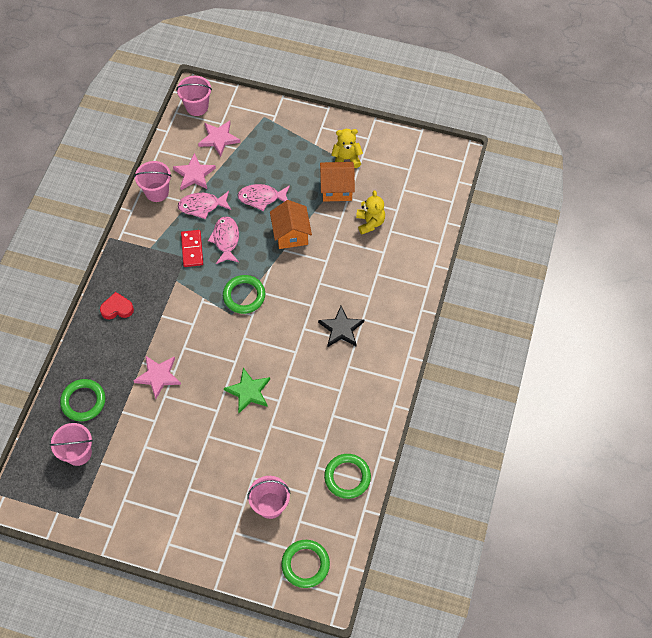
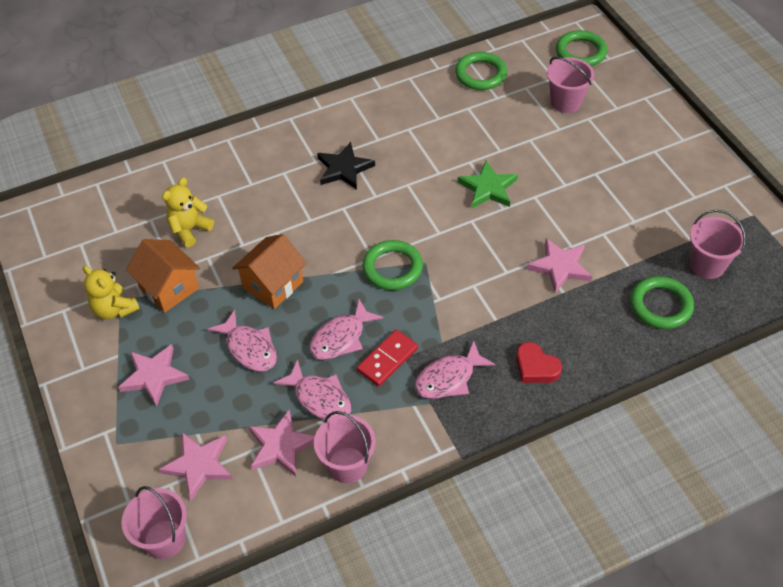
camera: 130 degrees left, 10 degrees down
(153, 266) = (449, 378): none -> pink fish
(286, 151) = (154, 376): none -> pink star

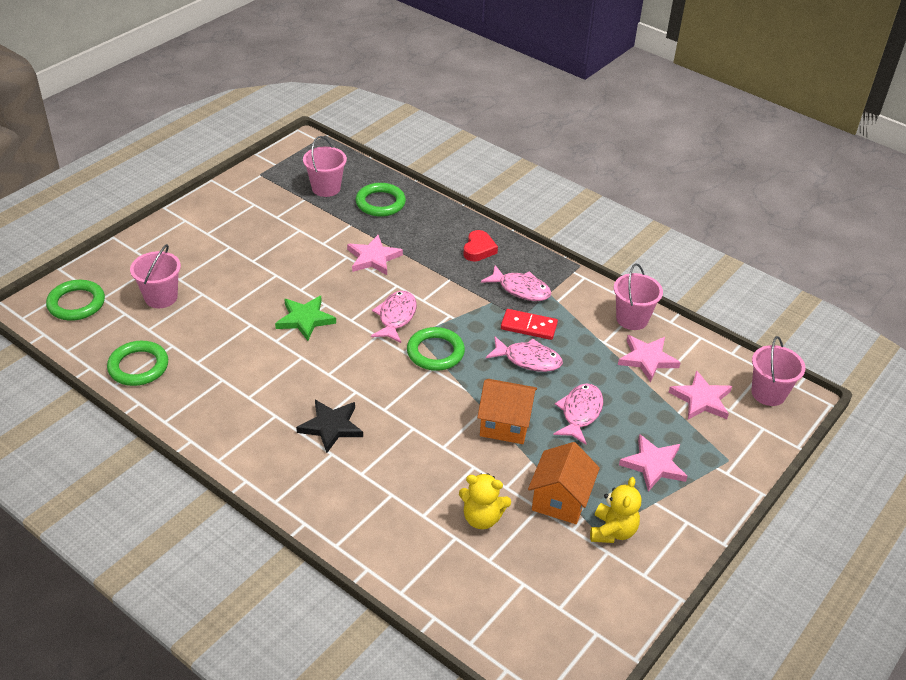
camera: 120 degrees left, 10 degrees down
(319, 398) = (592, 352): pink fish -> pink fish (396, 317)

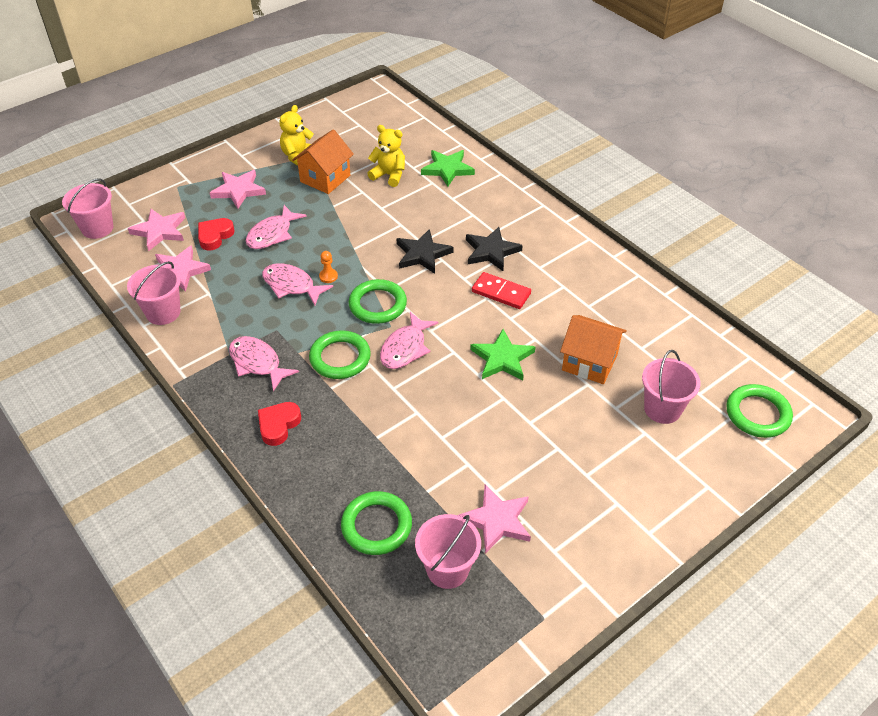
camera: 165 degrees left, 5 degrees up
(138, 366) = (672, 329): green ring -> green ring (340, 358)
(373, 258) = (410, 430): pink star -> pink star (497, 520)
(407, 412) = (422, 254): none -> black star
(408, 541) = (447, 169): none -> green star
(496, 374) = (328, 276): none -> orange pawn
(505, 424) = (341, 234): orange house -> orange house (589, 362)
(528, 326) = (273, 319): red domino -> red domino (501, 292)
(639, 402) = (215, 236): none -> red heart

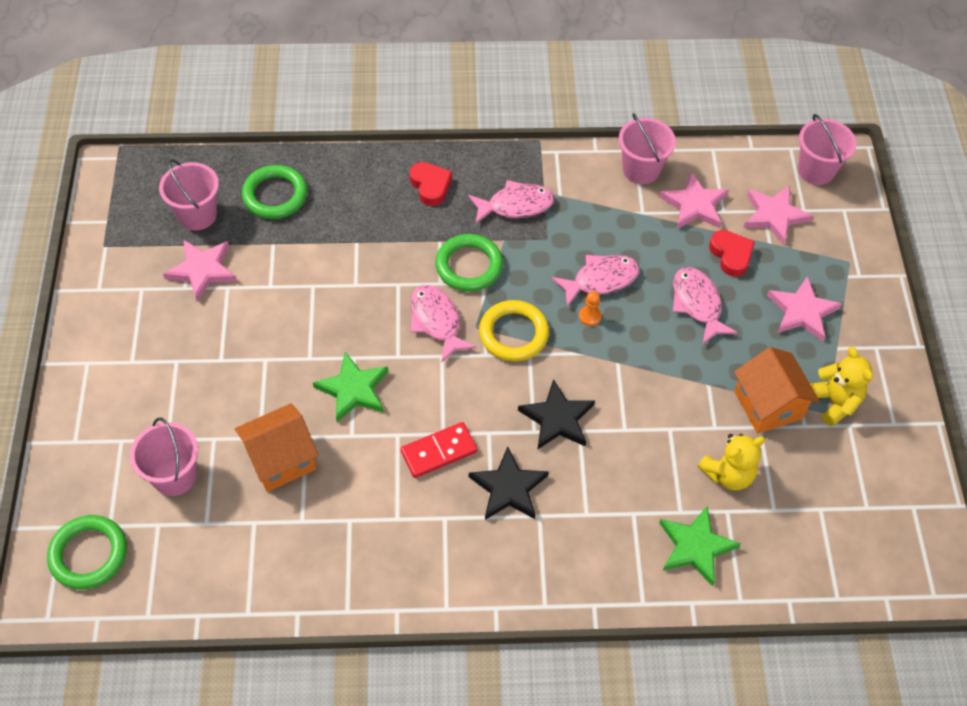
camera: 125 degrees right, 10 degrees up
(377, 305) = (513, 333): green ring -> yellow ring

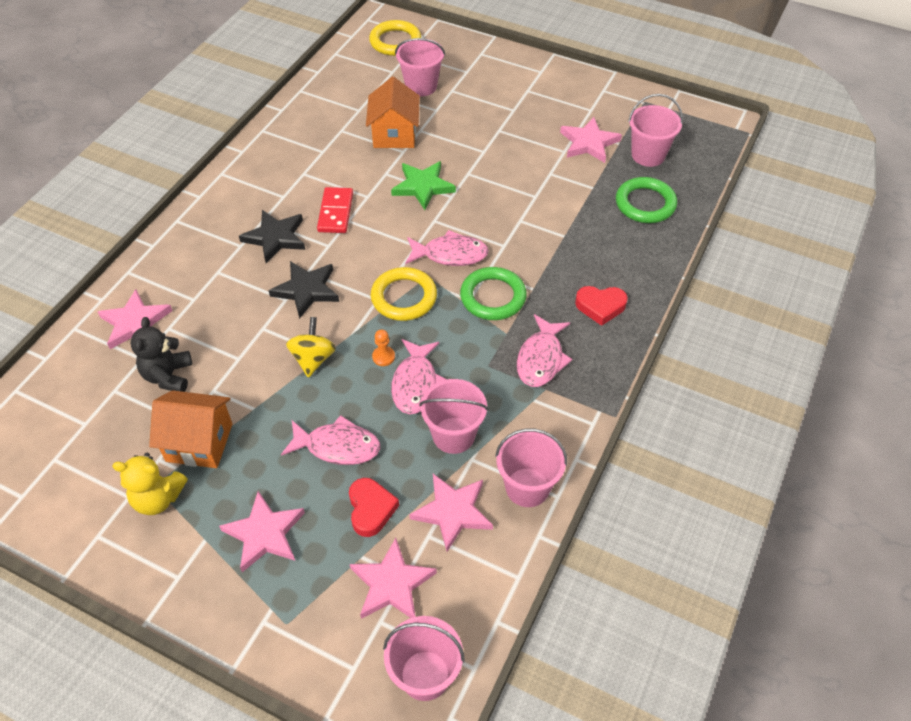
camera: 120 degrees right, 5 degrees down
(89, 554) = (395, 42): green ring -> yellow ring
(629, 368) = (313, 359): none -> yellow spinning top
(630, 232) = (453, 435): none -> pink bucket
(695, 547) = (135, 323): green star -> pink star
(728, 474) = (168, 376): yellow teddy bear -> black teddy bear
(731, 255) = (371, 509): red heart -> red heart turned 105 degrees counterclockwise

